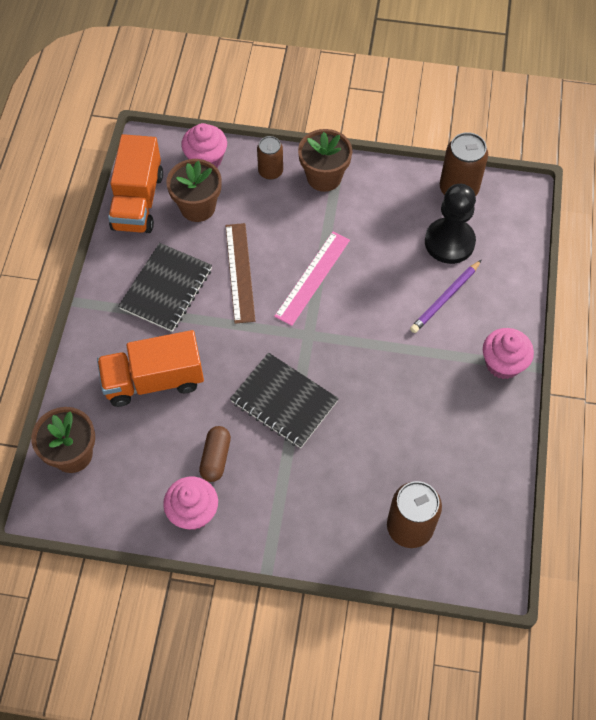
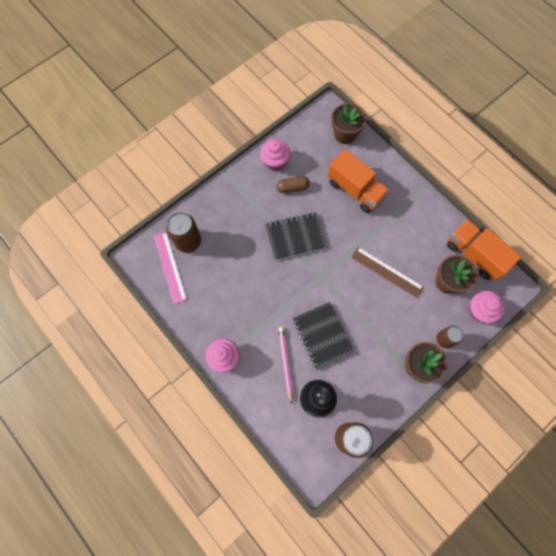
camera: 130 degrees right, 10 degrees up
(154, 380) = (355, 190): orange truck -> orange truck turned 105 degrees clockwise
(166, 289) = (404, 230): black notebook -> black notebook (322, 335)
(216, 458) = (292, 188): brown capsule -> brown capsule turned 60 degrees counterclockwise
(312, 277) = (354, 305): pink ruler -> pink ruler (170, 267)
(445, 298) = (285, 363): purple pencil -> pink pencil

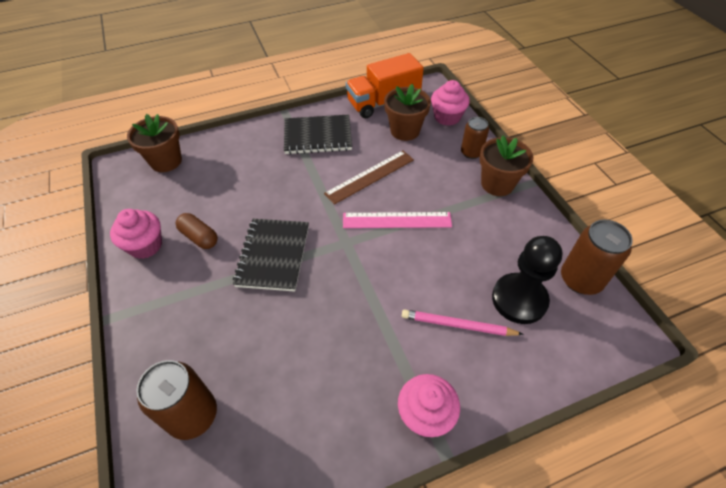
camera: 70 degrees left, 20 degrees down
(170, 267) = (223, 465): pink ruler -> pink ruler (397, 220)
(292, 188) = (199, 237): brown capsule -> brown capsule turned 60 degrees counterclockwise
(322, 335) = (430, 267): black notebook -> black notebook (318, 136)
(355, 190) = (247, 173): orange truck -> none

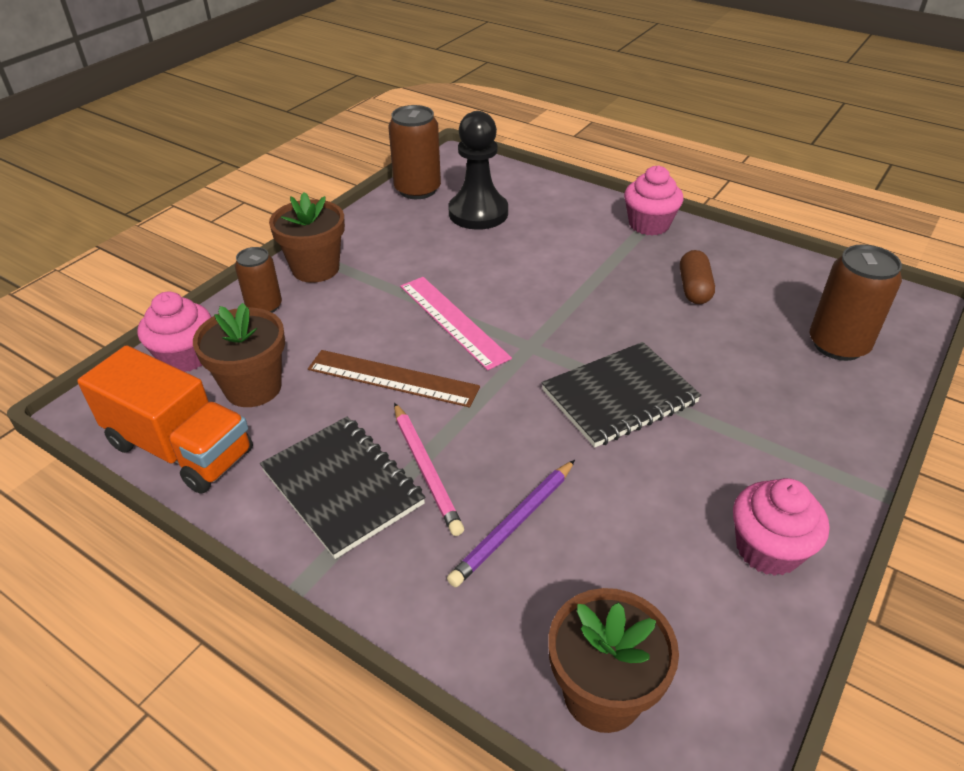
camera: 125 degrees left, 10 degrees down
(199, 237) = (681, 494): brown capsule -> brown capsule (694, 288)
(247, 174) = (514, 524): none -> purple pencil
(458, 325) = (546, 235): pink pencil -> pink pencil (426, 470)

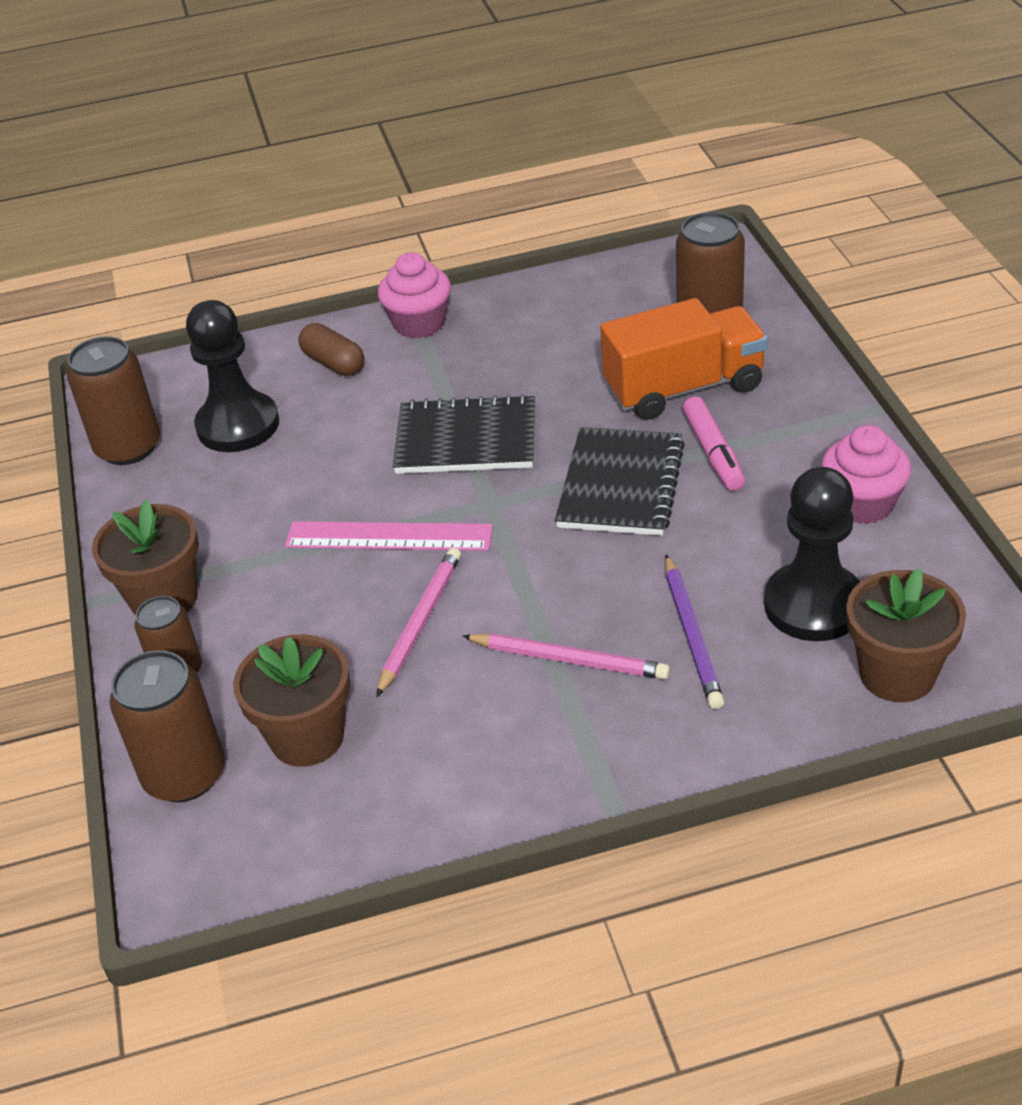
camera: 45 degrees left, 0 degrees up
(180, 448) = (335, 835): orange truck -> orange truck (684, 388)
(185, 356) = (184, 775): pink cupcake -> brown can
(342, 487) = (528, 729): black notebook -> black notebook (466, 439)
(392, 378) = (420, 622): brown ruler -> pink pencil
(621, 584) = (813, 605): none -> black pawn
(694, 288) = (543, 354): brown capsule -> brown capsule (333, 363)
(711, 425) = (713, 452): none -> pink marker

